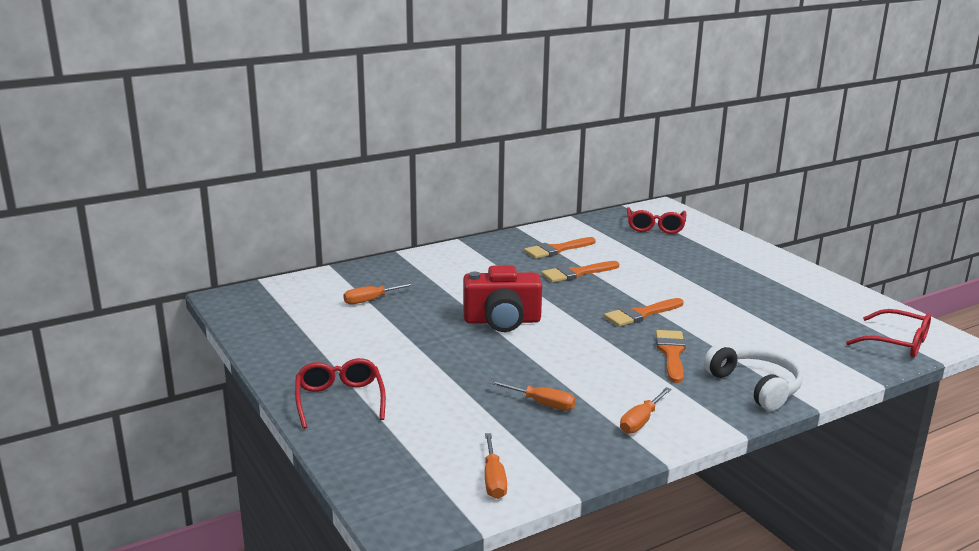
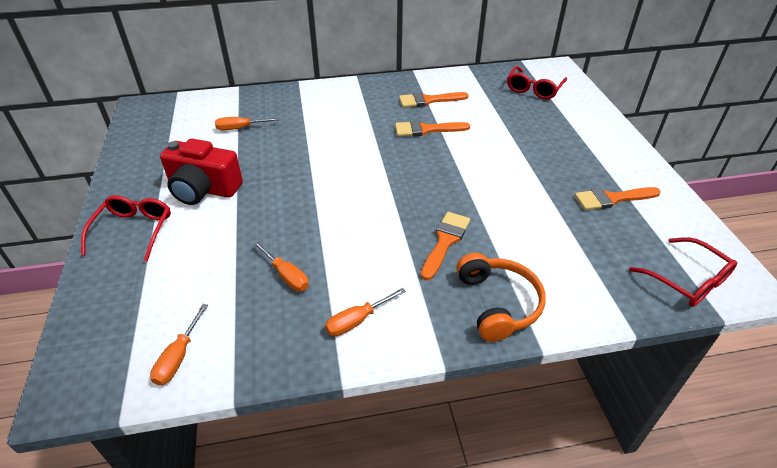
camera: 20 degrees right, 20 degrees up
(502, 321) = (325, 171): red camera -> red camera (203, 189)
(640, 314) = (450, 188): orange brush -> orange brush (612, 199)
(756, 386) = (498, 303): white headphones -> orange headphones

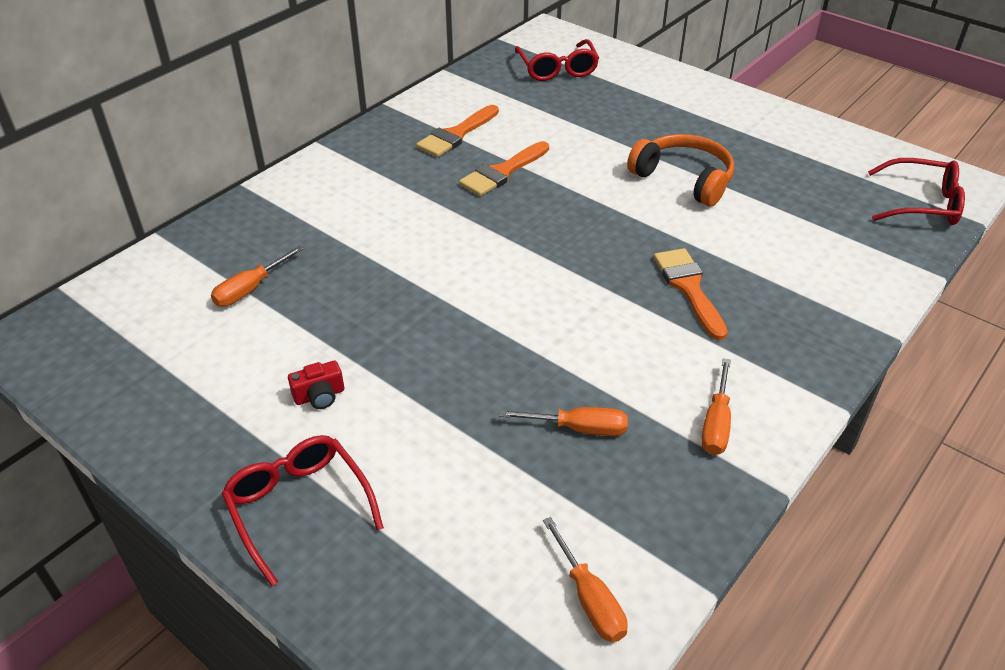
camera: 40 degrees left, 0 degrees up
(203, 189) = (319, 396): red camera -> red camera, size x0.42
(498, 303) = (813, 319): orange headphones -> orange headphones (684, 179)
(612, 199) = (777, 157): orange brush -> none

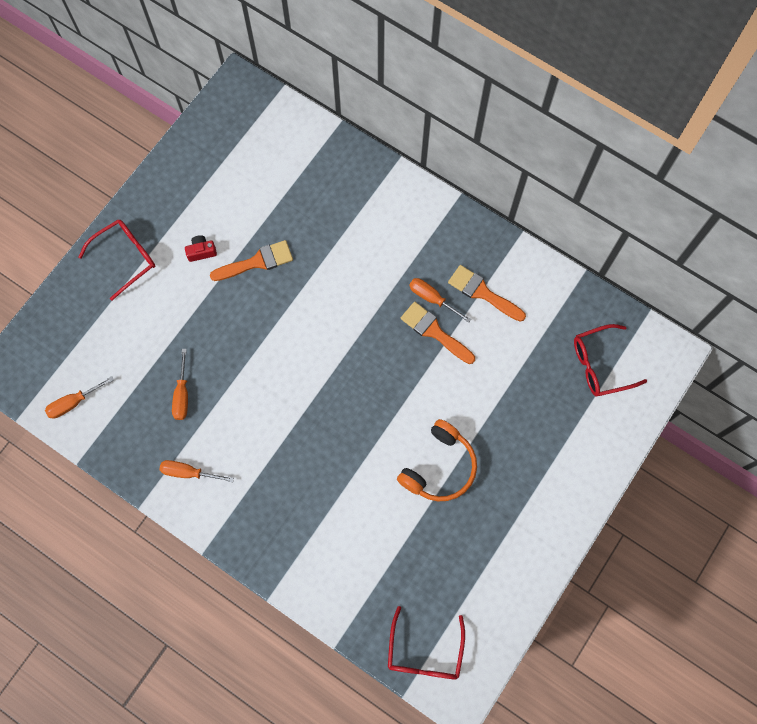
camera: 85 degrees right, 30 degrees up
(250, 289) = (290, 192): orange screwdriver -> orange screwdriver (432, 299)
(319, 396) = (201, 251): red camera -> red camera turned 105 degrees clockwise
(689, 288) = (309, 463): orange brush -> orange brush (257, 262)

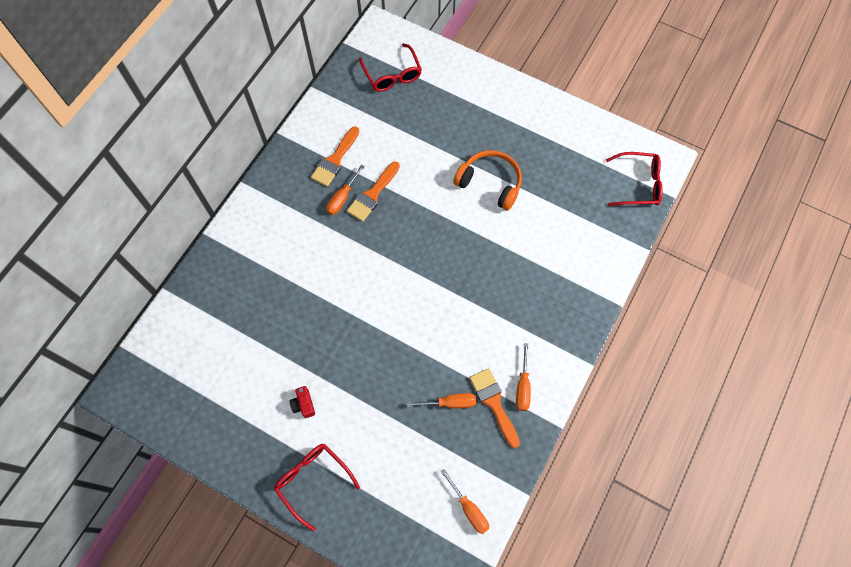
camera: 95 degrees left, 5 degrees down
(257, 262) = (313, 350): orange brush -> orange brush (494, 403)

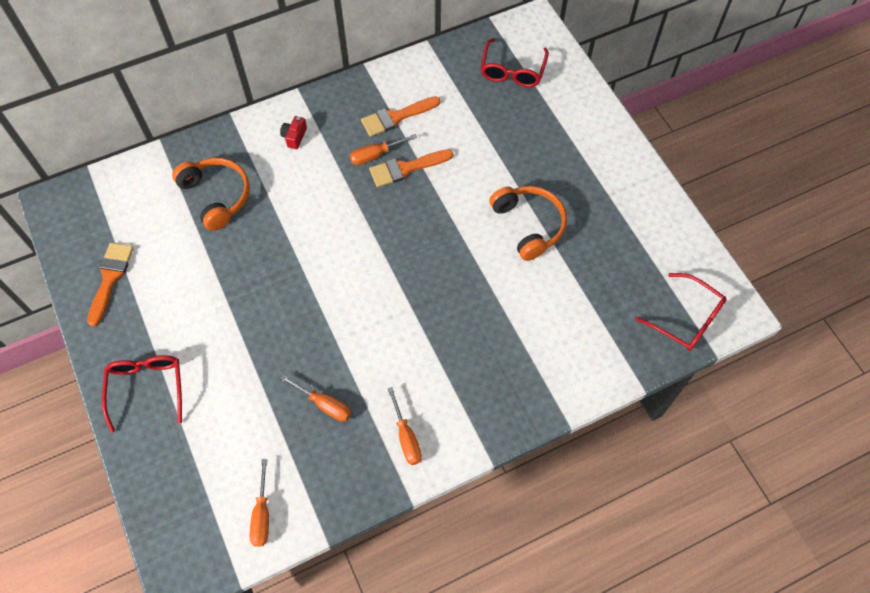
camera: 35 degrees right, 5 degrees down
(246, 304) = (217, 196): none -> orange headphones
(303, 404) = (193, 315): red camera -> red camera (294, 137)
(494, 403) = (365, 433): orange brush -> orange brush (110, 278)
(522, 386) = (406, 437): orange screwdriver -> orange screwdriver turned 60 degrees counterclockwise

